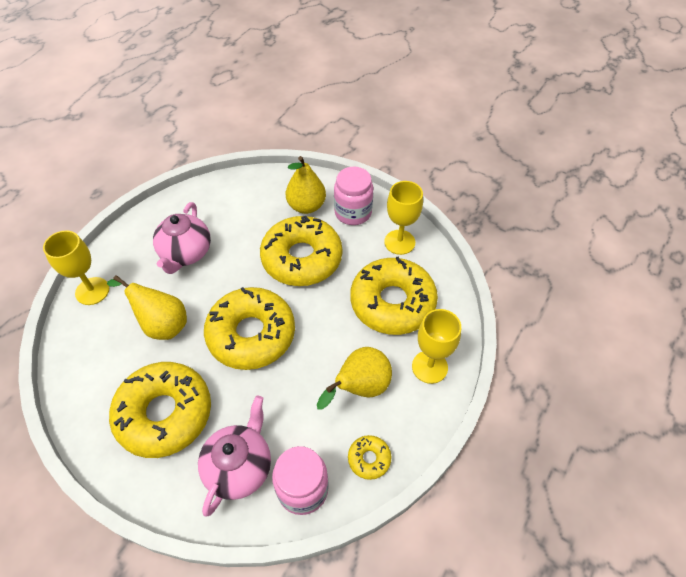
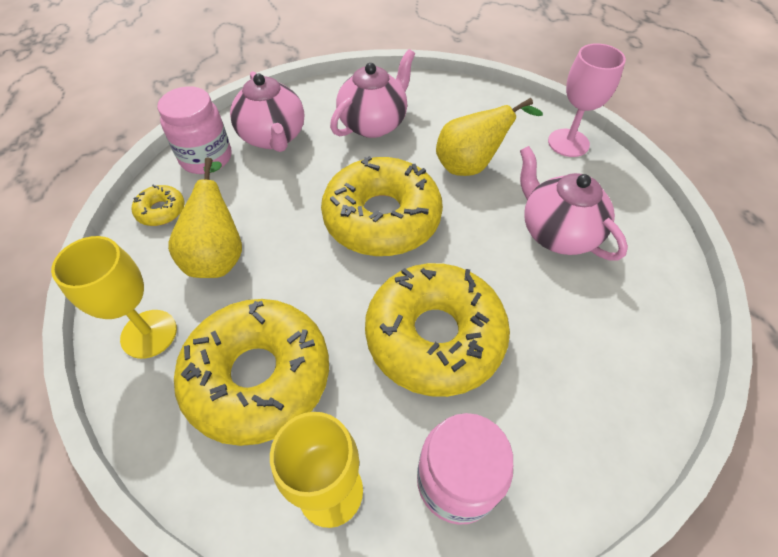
camera: 135 degrees right, 0 degrees up
(92, 291) = (568, 143): yellow goblet -> pink goblet
(164, 414) = (374, 124): yellow donut -> pink teapot
(306, 206) = (531, 423): yellow pear -> none

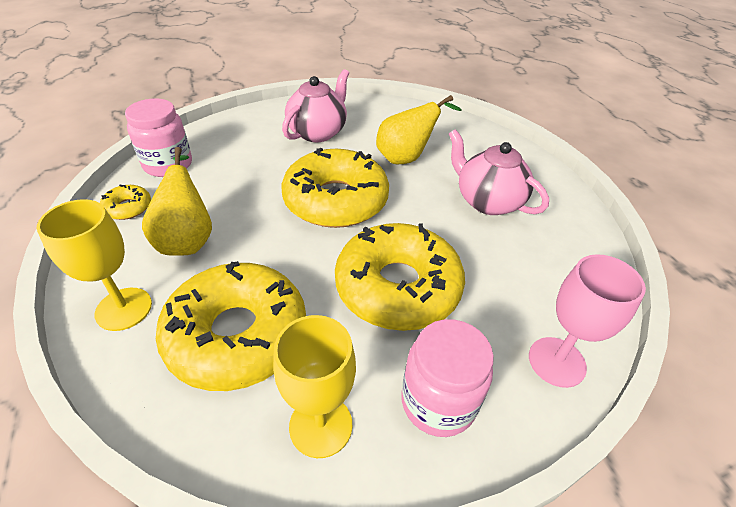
camera: 10 degrees left, 10 degrees down
(273, 137) = (229, 146): pink teapot -> none
(568, 143) = (483, 138): pink goblet -> pink goblet (556, 362)

